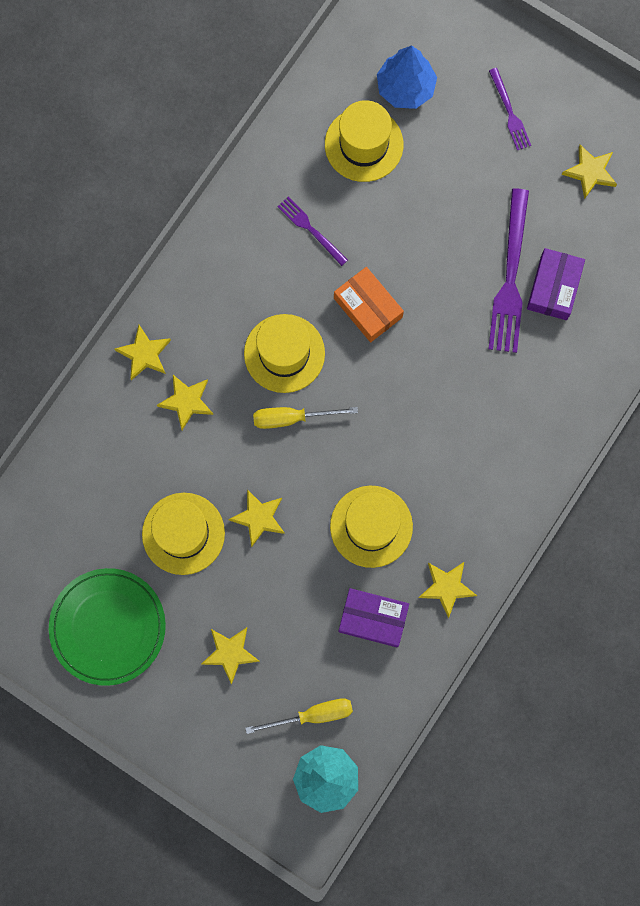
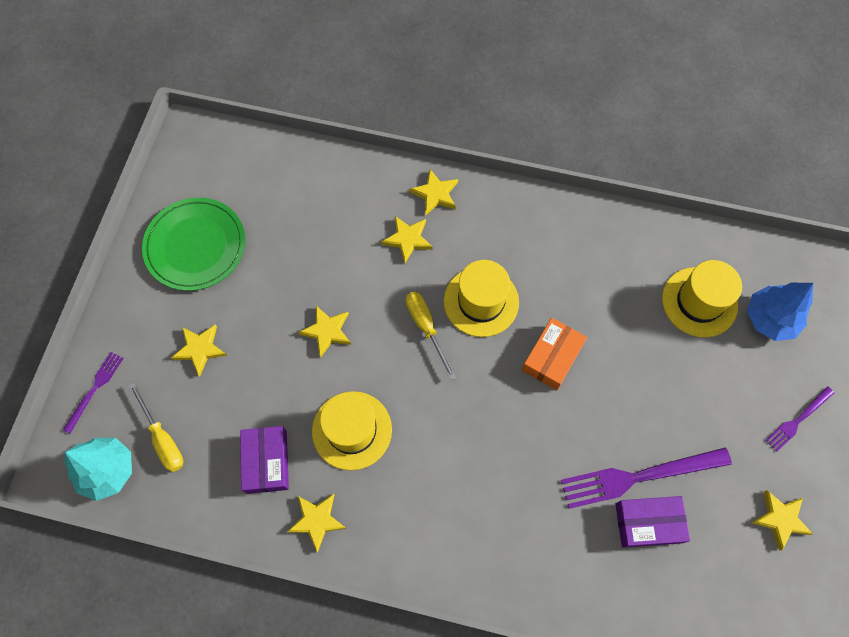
camera: 70 degrees right, 10 degrees down
(183, 533) = (293, 276): yellow hat -> none
(311, 229) = (601, 285): purple fork -> purple fork (95, 389)

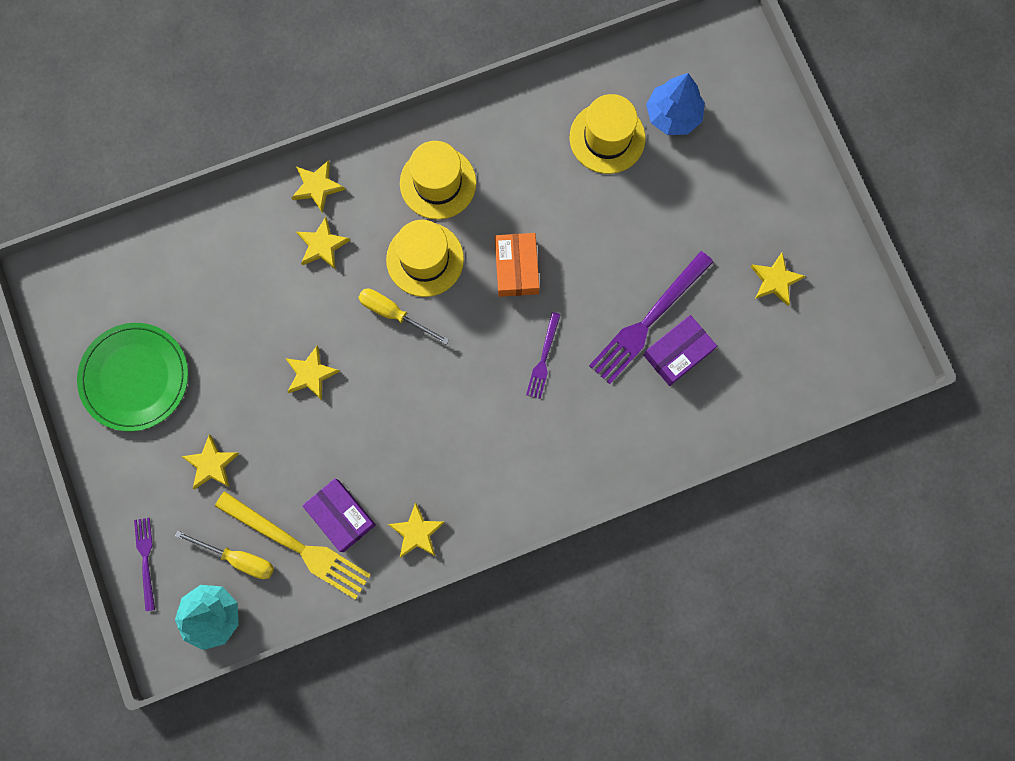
camera: 35 degrees left, 10 degrees up
(214, 462) = (297, 546): none -> yellow fork
(352, 430) = (393, 442): yellow hat -> yellow hat (438, 183)
(798, 420) = (743, 189): purple fork -> purple fork (543, 358)

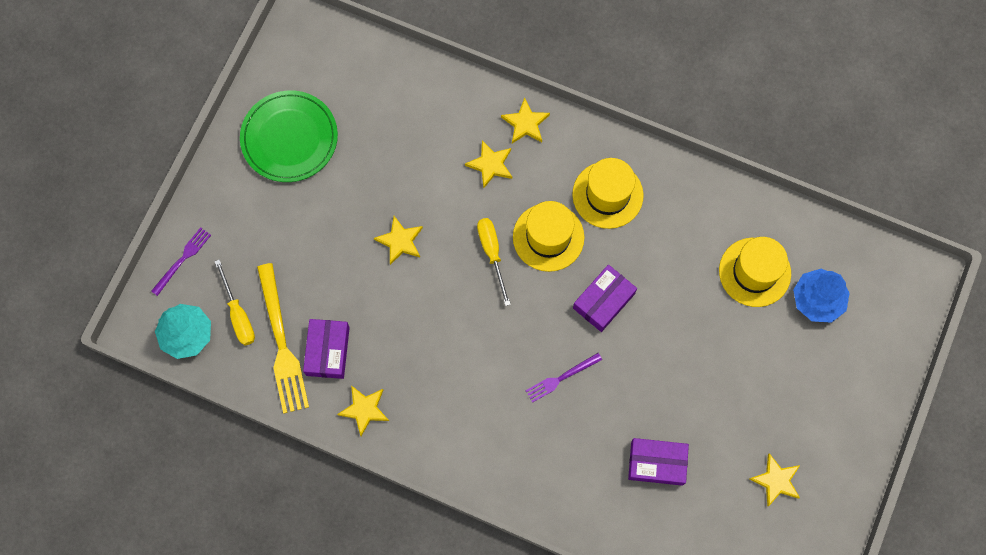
camera: 45 degrees right, 5 degrees down
(211, 464) = (281, 238): yellow star -> none
(516, 268) = (603, 301): orange box -> purple box
(648, 320) = (658, 422): purple fork -> none

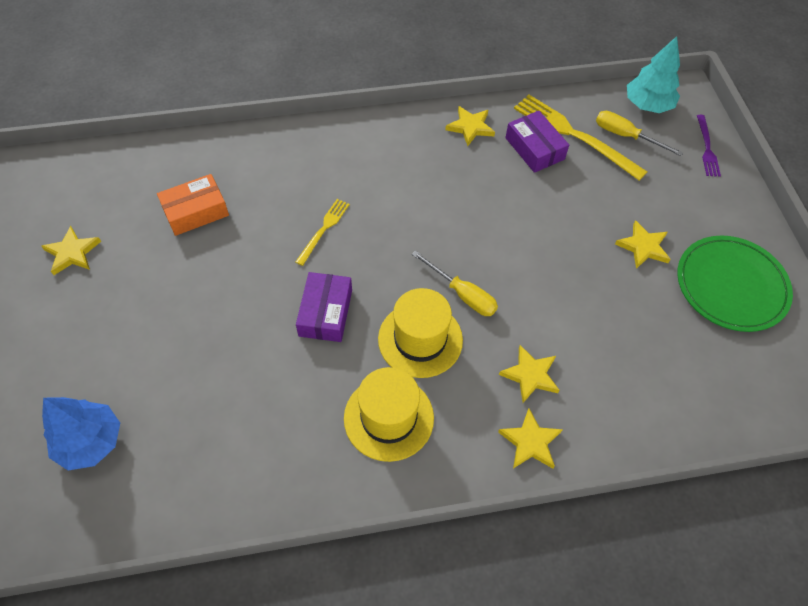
camera: 145 degrees right, 15 degrees down
(400, 241) = (552, 257): yellow star -> yellow star (643, 247)
(561, 378) = (324, 229): purple fork -> yellow fork
(657, 463) = (196, 211): purple box -> orange box
(754, 272) = (178, 430): yellow hat -> none

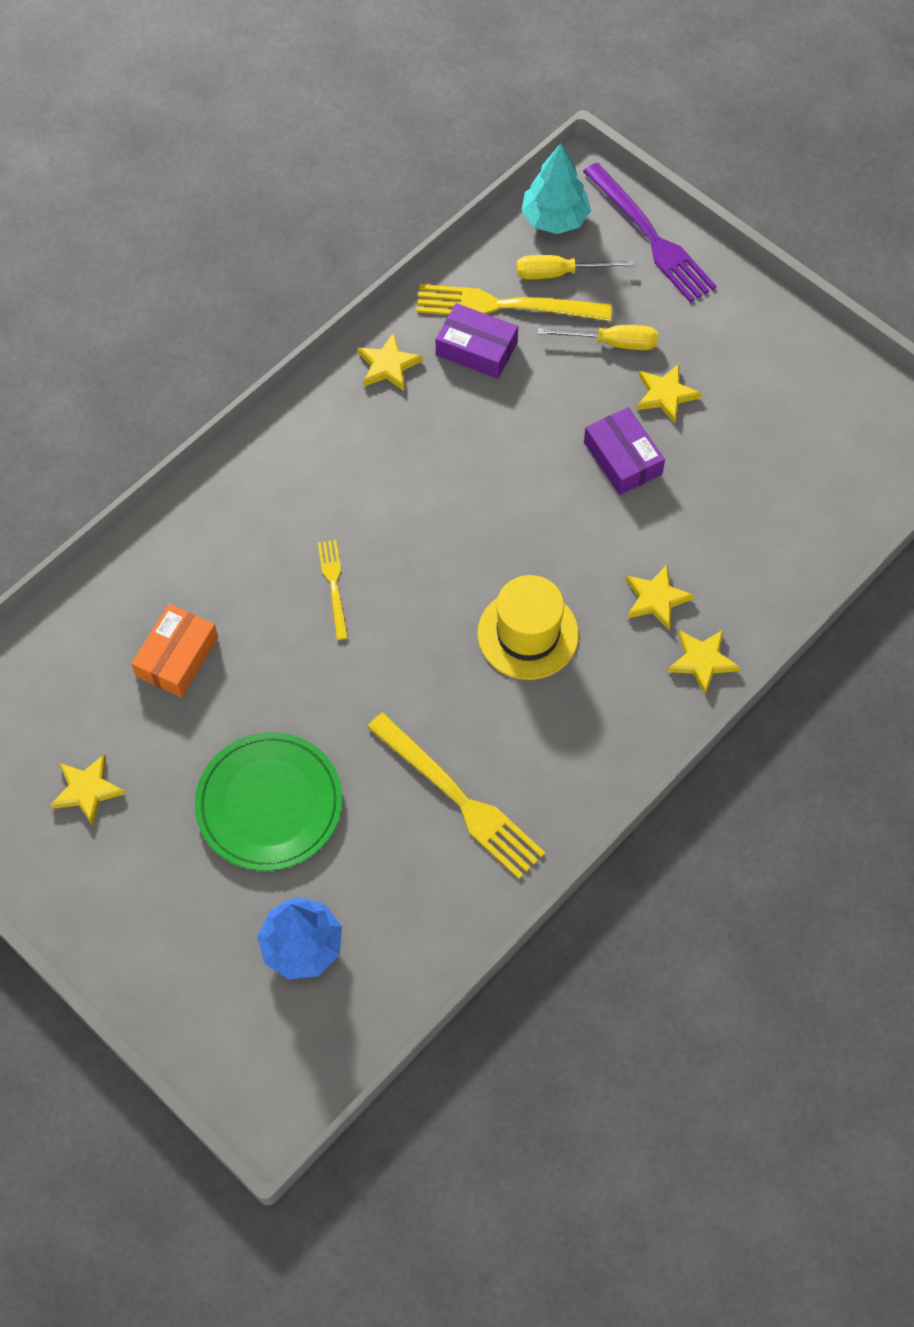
camera: 35 degrees left, 5 degrees up
(278, 417) = (459, 799): none -> yellow fork
(325, 313) = (414, 670): purple box -> purple box (622, 458)
(388, 418) = (560, 727): yellow hat -> none
(462, 294) = (531, 561): yellow screwdriver -> yellow screwdriver (612, 343)
(707, 148) = (650, 237): purple fork -> purple fork, size x1.87
(731, 286) = (773, 384): green plate -> green plate (269, 804)

